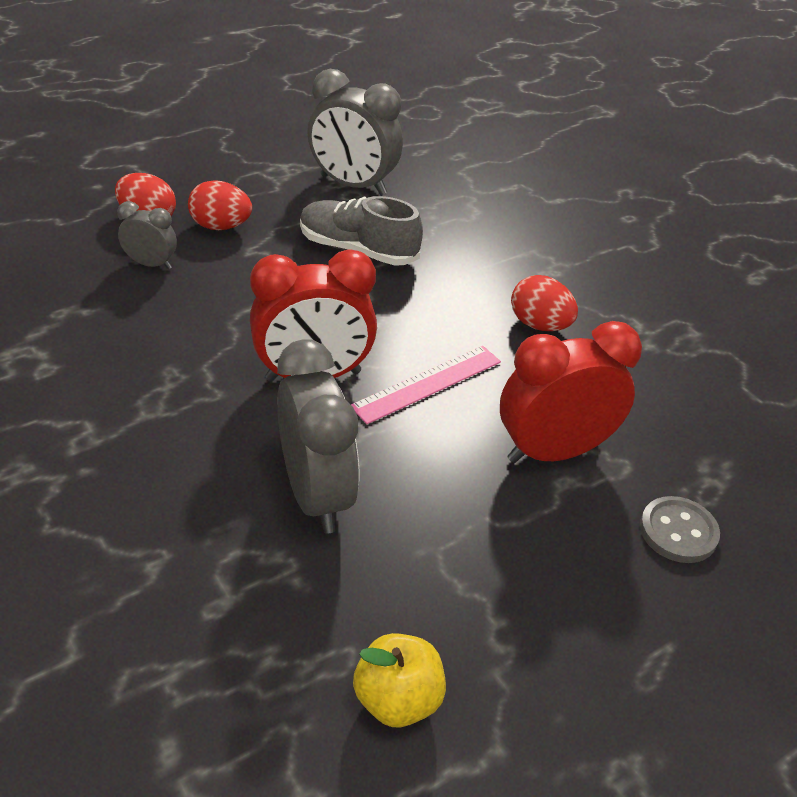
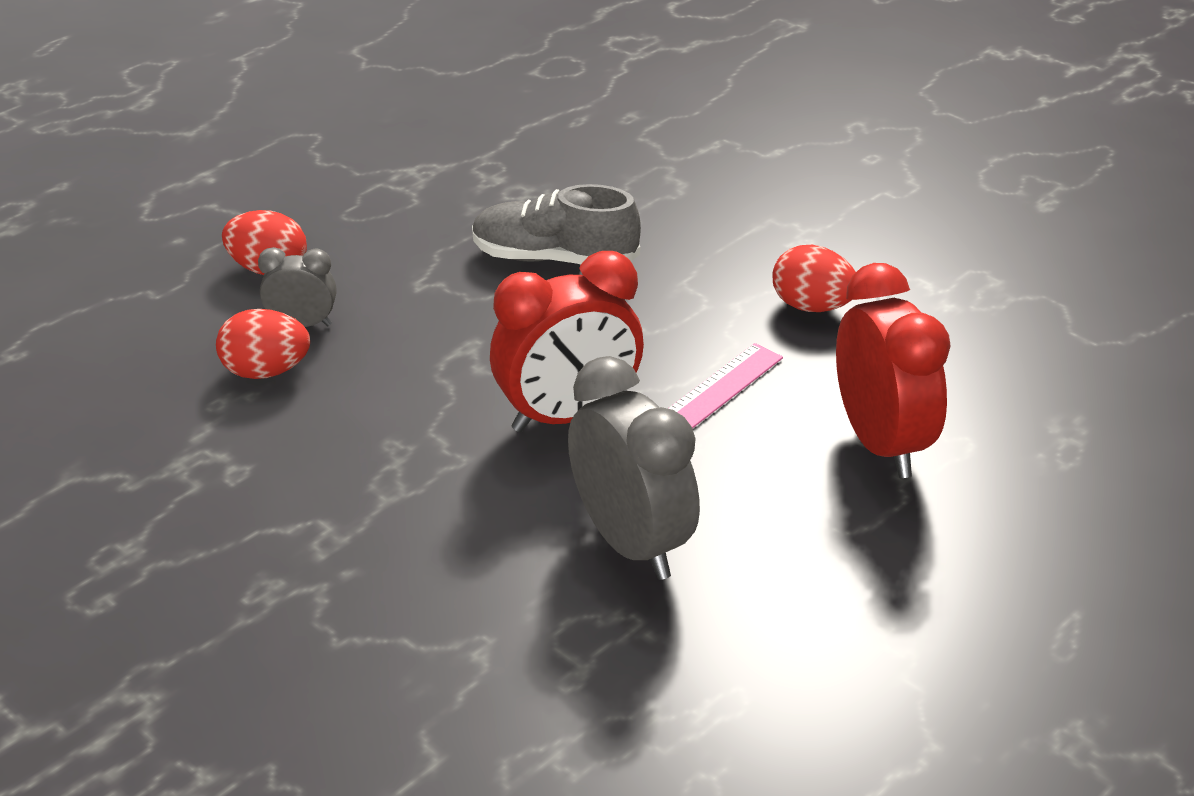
camera: 10 degrees left, 5 degrees down
(221, 226) = (367, 262): red egg -> red egg (266, 372)
(353, 185) = (512, 179): grey clock -> none
(397, 699) = (810, 723): yellow apple -> none
(553, 451) = (881, 444): red clock -> red clock turned 105 degrees clockwise
(678, 531) = (1048, 499): grey button -> none

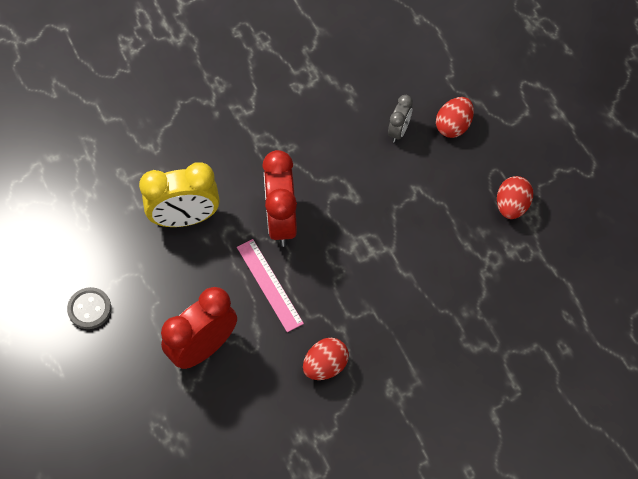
camera: 110 degrees right, 25 degrees up
(266, 372) = (365, 110): red egg -> red egg (511, 206)
(554, 259) = (417, 256): grey shoe -> none
(631, 543) = (185, 218): grey clock -> yellow clock
(881, 444) = (203, 348): red clock -> red clock turned 135 degrees clockwise
(917, 619) = (89, 309): none -> grey button

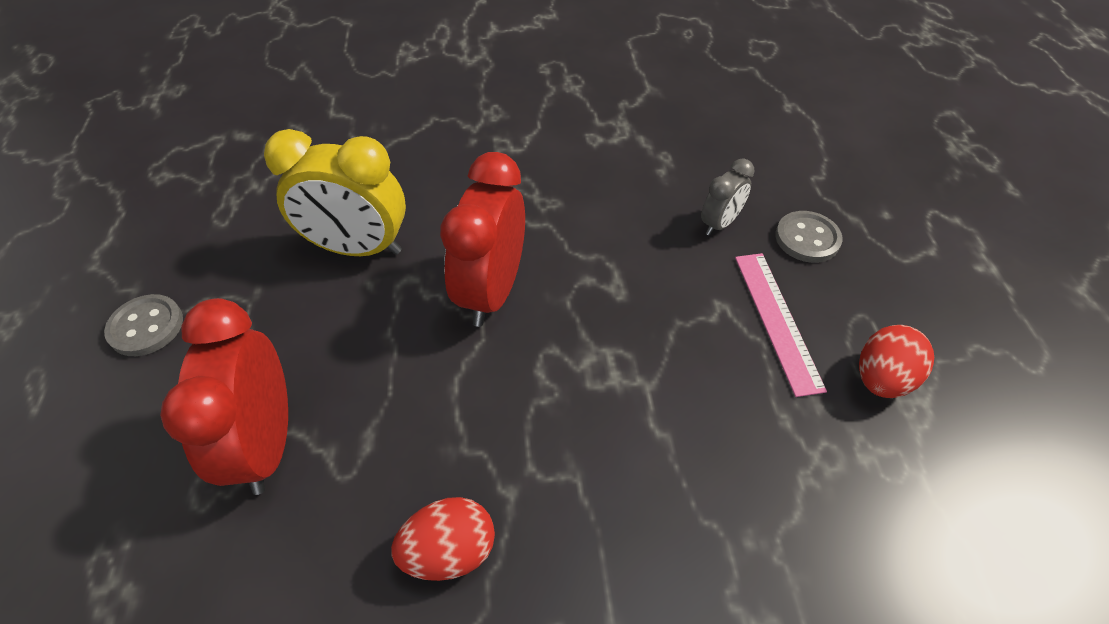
camera: 20 degrees right, 10 degrees down
(203, 348) = (266, 443): red clock -> red clock turned 75 degrees counterclockwise
(269, 285) = (426, 377): pink ruler -> pink ruler (777, 320)
(453, 126) = (807, 238): red egg -> grey button

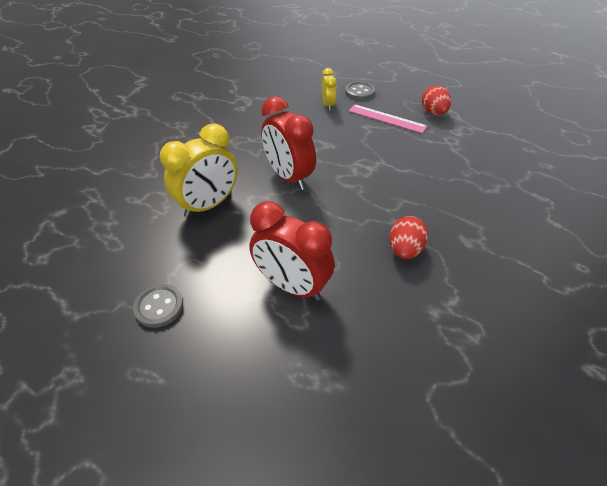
camera: 50 degrees left, 5 degrees down
(719, 223) = (328, 105): grey clock -> yellow clock

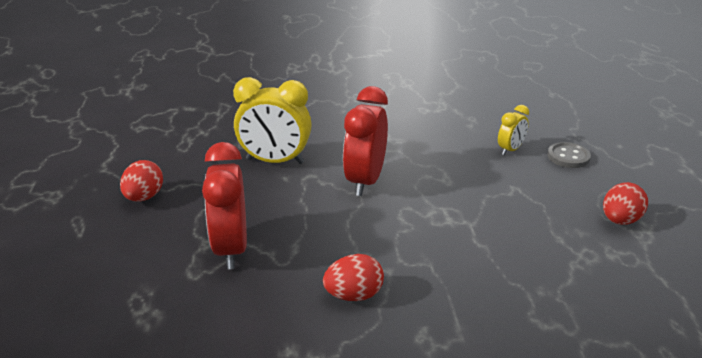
camera: 50 degrees right, 15 degrees down
(159, 307) = (144, 197): grey button -> red egg
(387, 118) = (551, 194): pink ruler -> none

